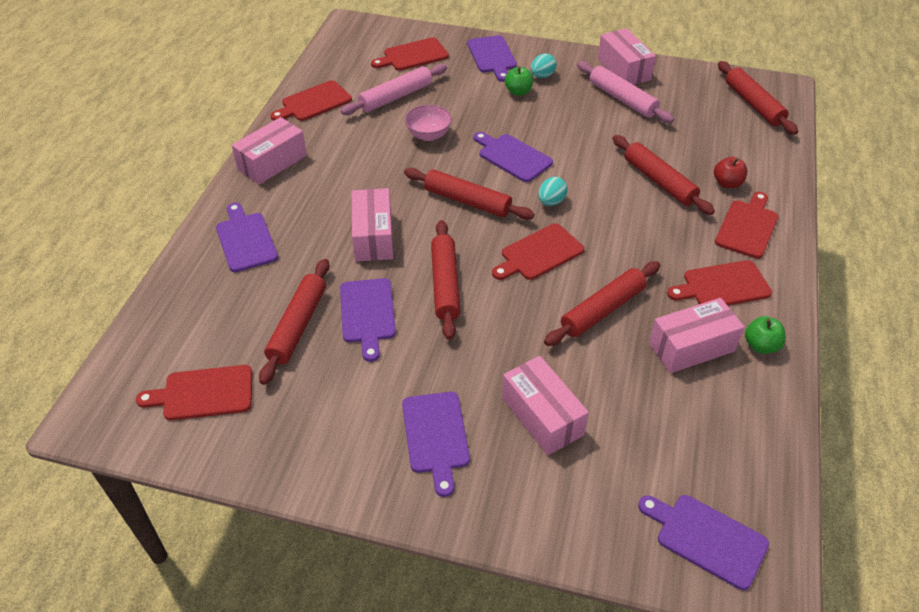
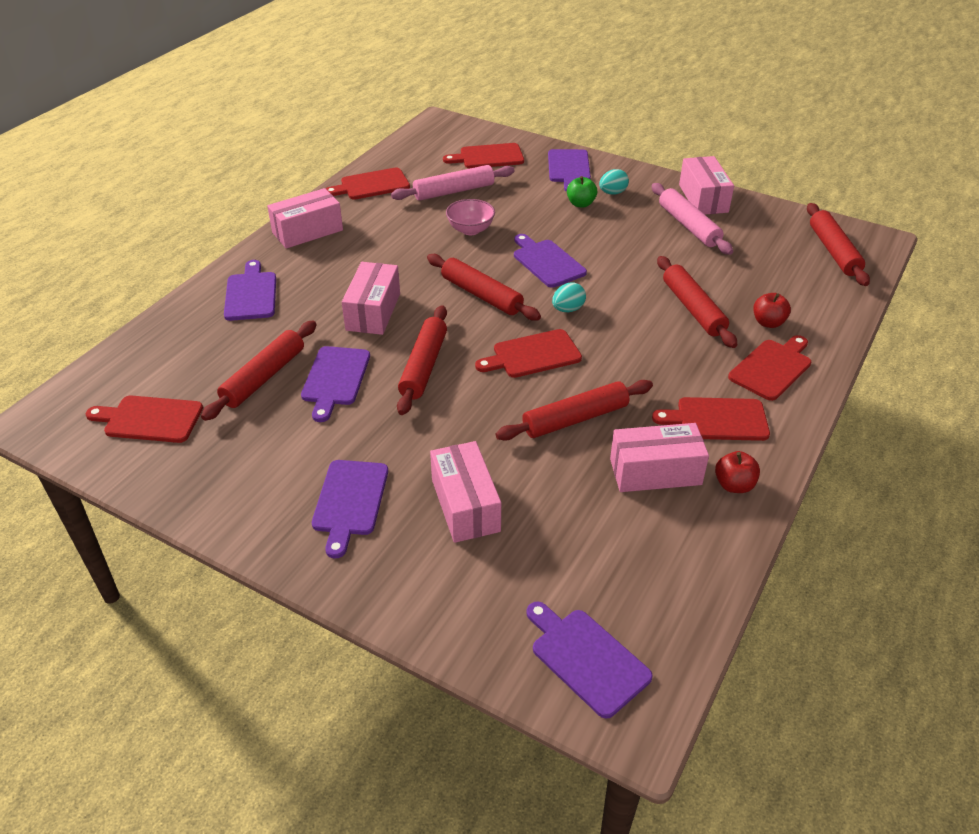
camera: 15 degrees right, 5 degrees down
(761, 345) = (734, 485): green apple -> red apple

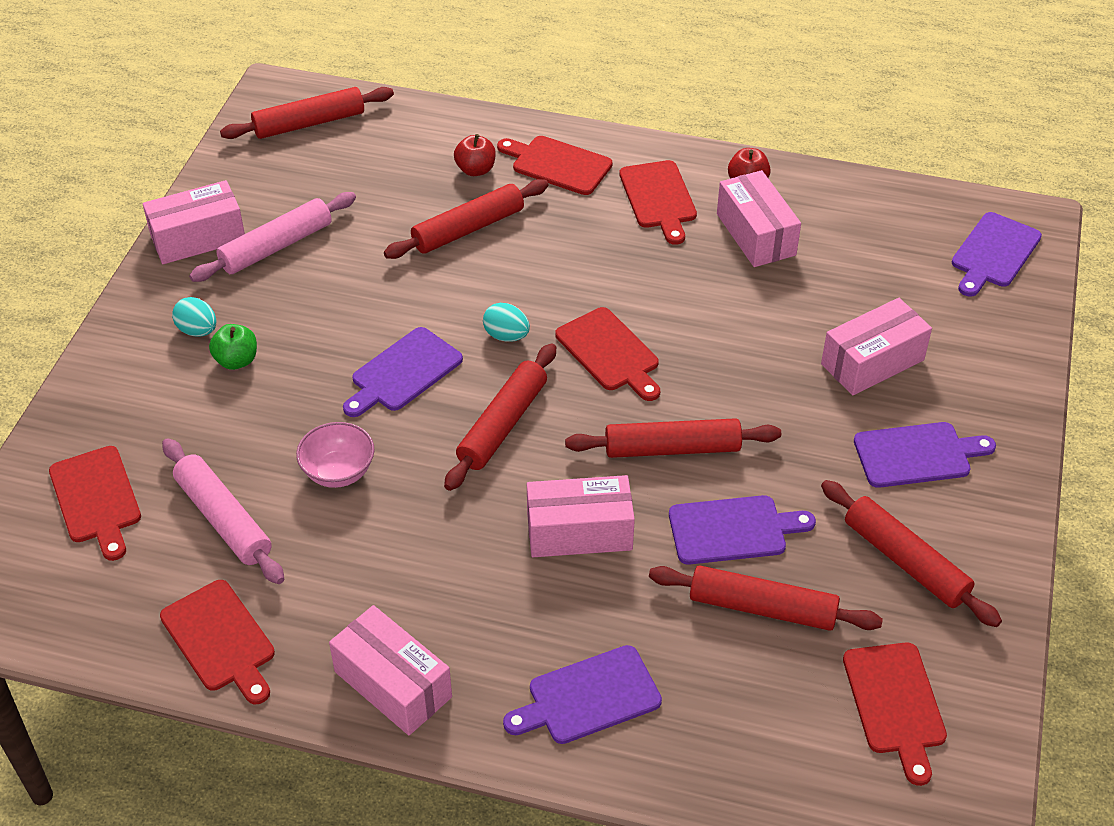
camera: 105 degrees left, 5 degrees up
(568, 168) = (125, 390): purple cutting board -> none
(575, 419) = (705, 300): red rolling pin -> red rolling pin (905, 561)

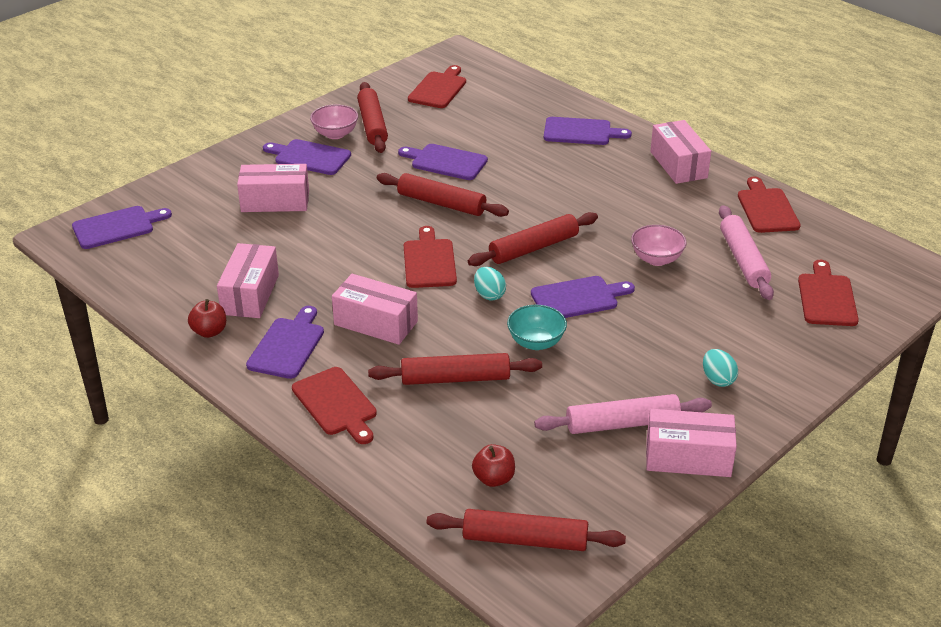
camera: 150 degrees left, 10 degrees down
(236, 360) = (695, 347): green apple -> none
(415, 298) = (536, 342): none -> turquoise bowl
(475, 170) = (407, 427): red apple -> red apple (493, 479)
(579, 532) = (531, 187): pink box -> pink box (376, 323)
(658, 198) = (288, 346): red cutting board -> purple cutting board
(762, 608) = (464, 132): red rolling pin -> none
(934, 516) = (335, 134): none -> pink bowl

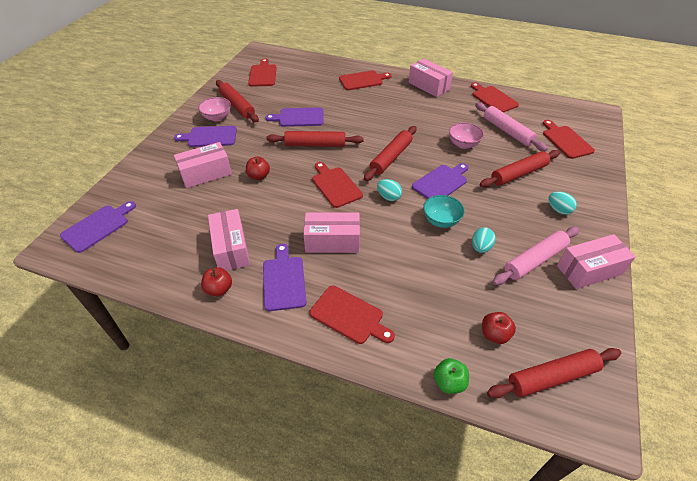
camera: 25 degrees left, 10 degrees up
(339, 222) = (259, 176): none -> red apple
(398, 502) = (449, 382): none -> green apple
(455, 378) = (412, 265): red rolling pin -> red rolling pin (518, 174)
(562, 388) = (480, 247): none -> turquoise egg
(581, 132) = (362, 80): purple cutting board -> red cutting board

